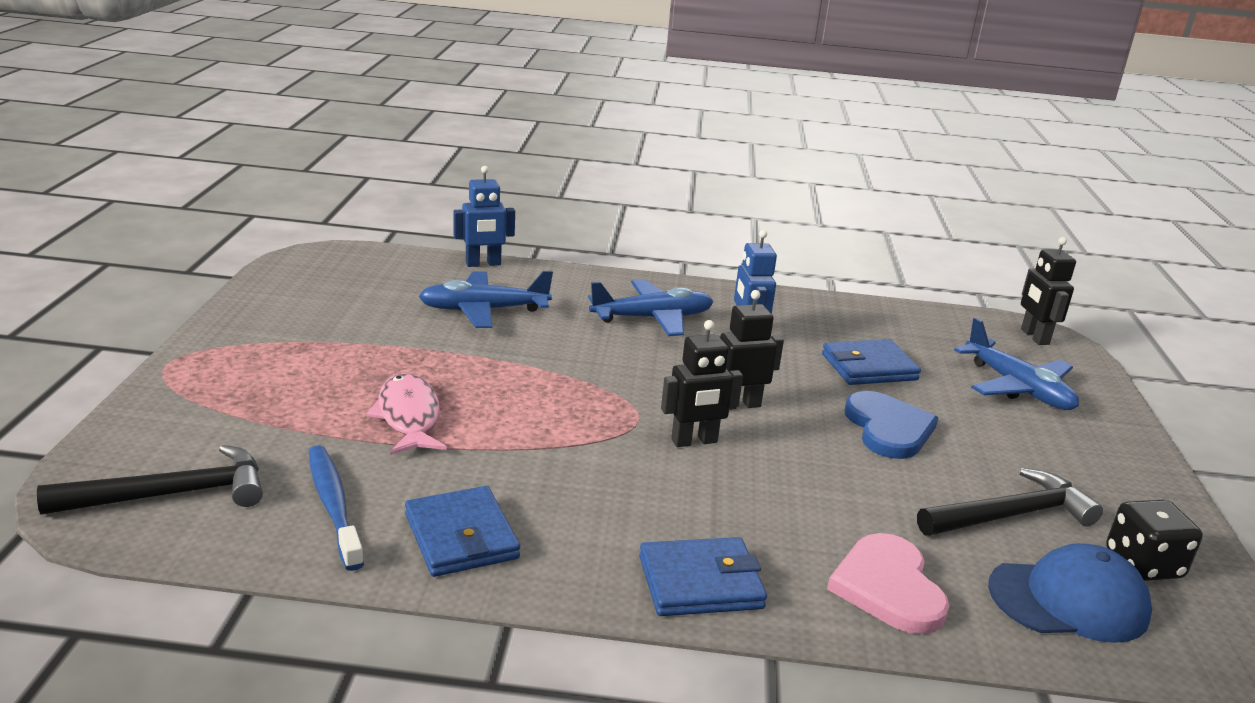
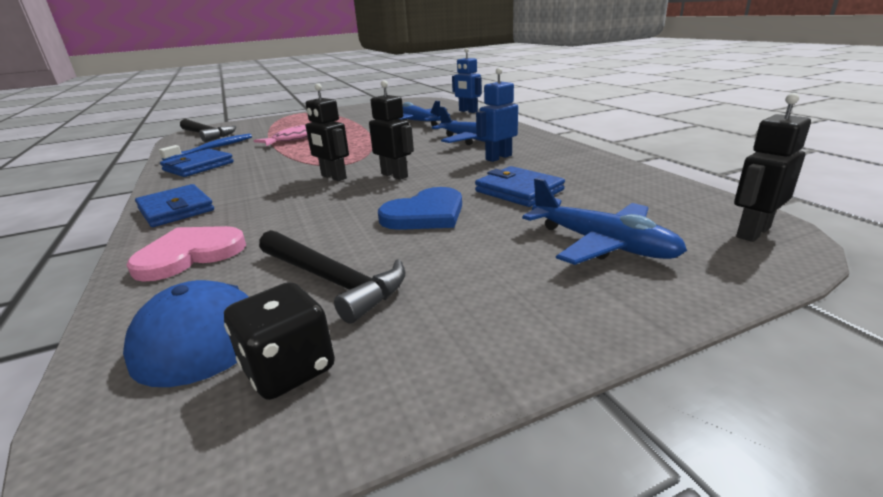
camera: 65 degrees right, 0 degrees up
(1017, 388) = (601, 244): blue plane -> blue plane turned 75 degrees counterclockwise

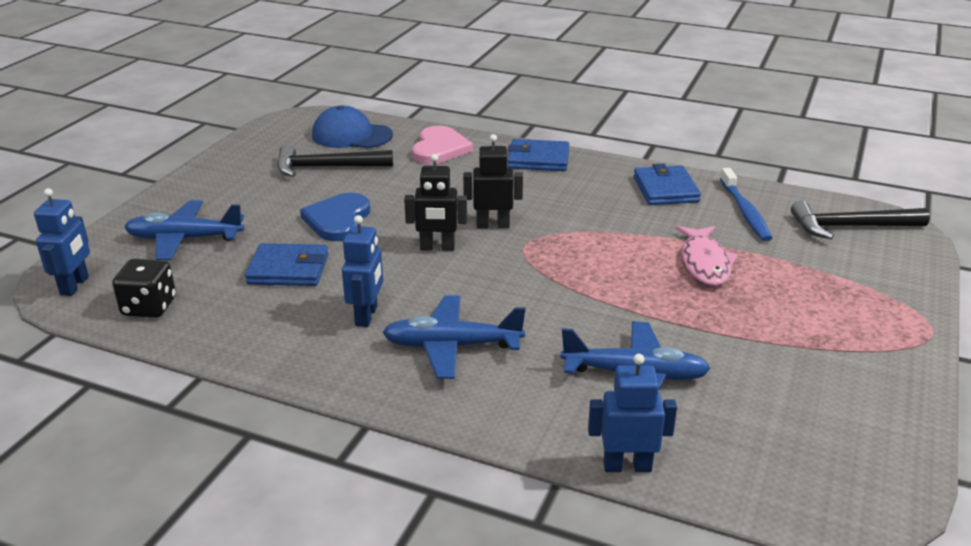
camera: 135 degrees right, 5 degrees up
(289, 369) = (287, 142): black dice -> black dice (149, 307)
(752, 232) = (75, 286): black robot -> blue robot

